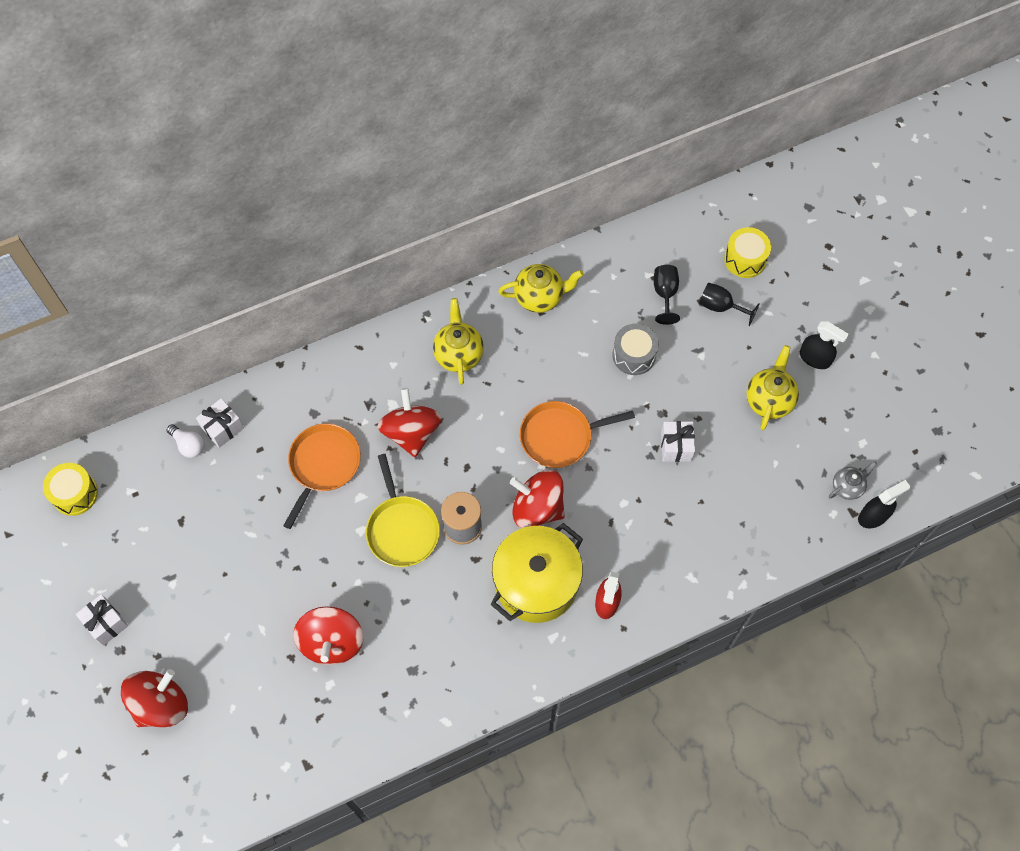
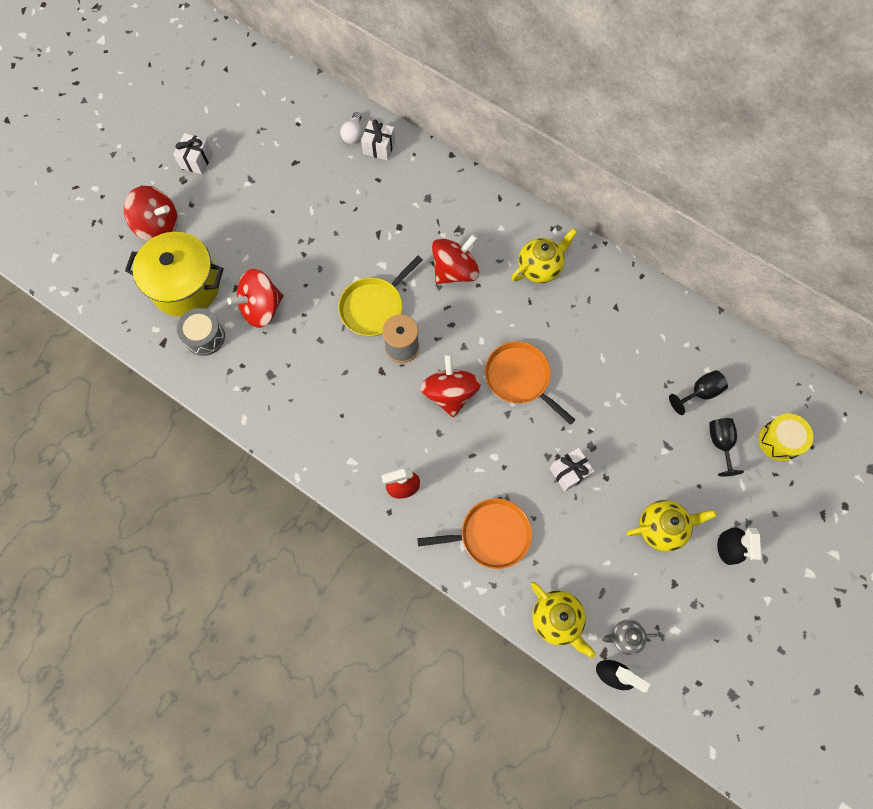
camera: 60 degrees right, 5 degrees up
(75, 494) = (276, 89): yellow drum -> none
(323, 465) = (392, 226): orange pan -> orange pan (491, 535)
(536, 583) = (388, 425): yellow pot -> yellow pot (186, 286)
(540, 297) = (629, 299): yellow teapot -> yellow teapot (556, 619)
(634, 355) = (627, 397): grey drum -> grey drum (205, 337)
(847, 487) = (625, 637): grey teapot -> grey teapot turned 150 degrees clockwise

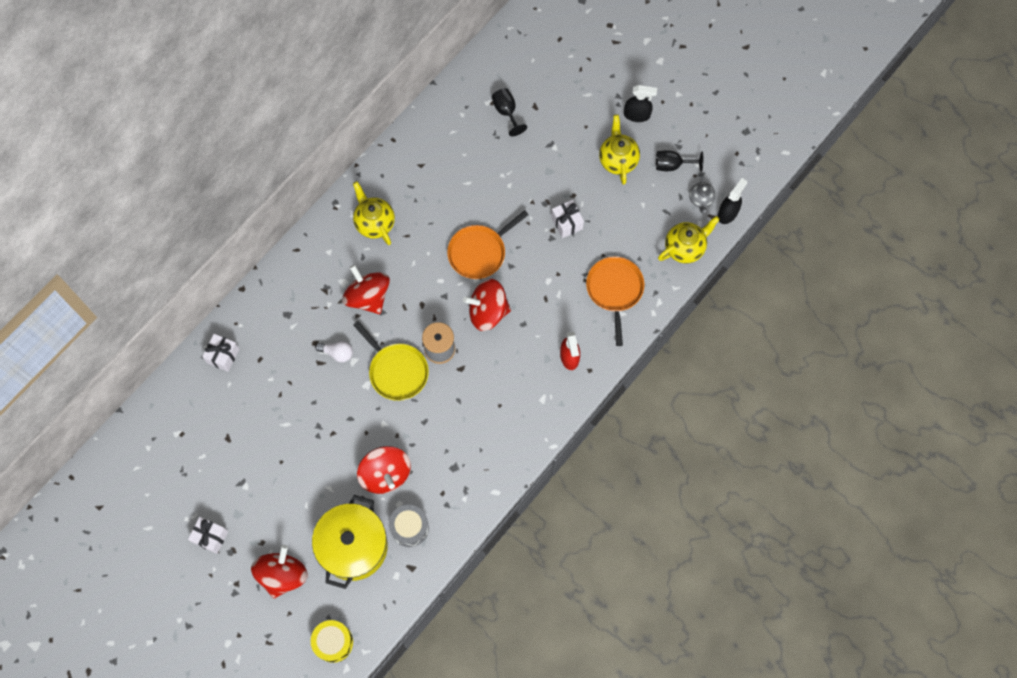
camera: 85 degrees left, 0 degrees up
(353, 134) = (203, 380): white light bulb -> white light bulb (337, 353)
(720, 443) = (552, 104): black goblet -> black goblet (672, 165)
(779, 441) = (553, 60): yellow drum -> yellow drum (333, 642)

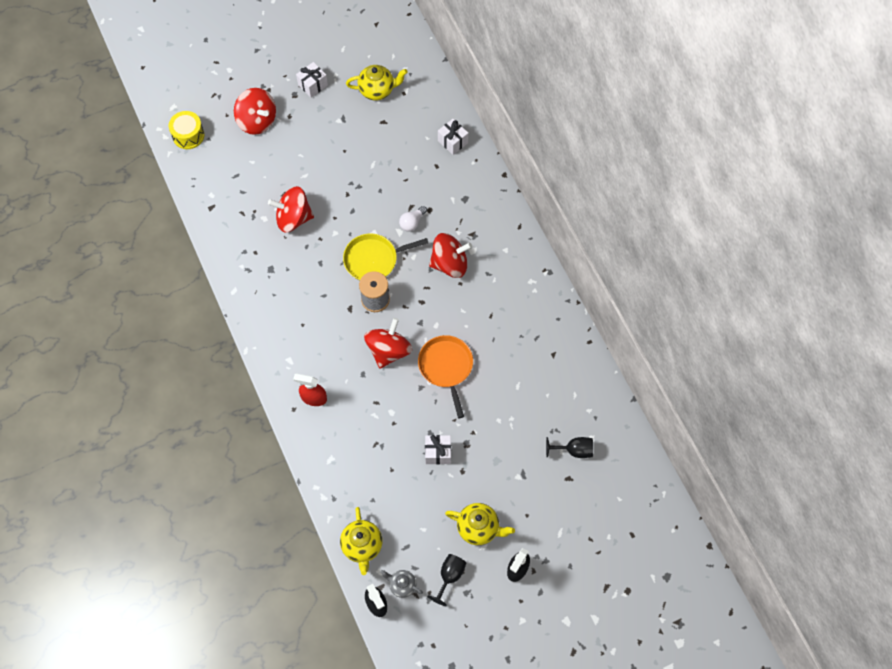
camera: 115 degrees right, 5 degrees down
(353, 546) = (250, 175): yellow pot -> none
(374, 223) = (515, 295): yellow teapot -> yellow teapot (377, 90)
(409, 528) = (242, 218): grey drum -> none
(614, 290) = (354, 464): orange pan -> none

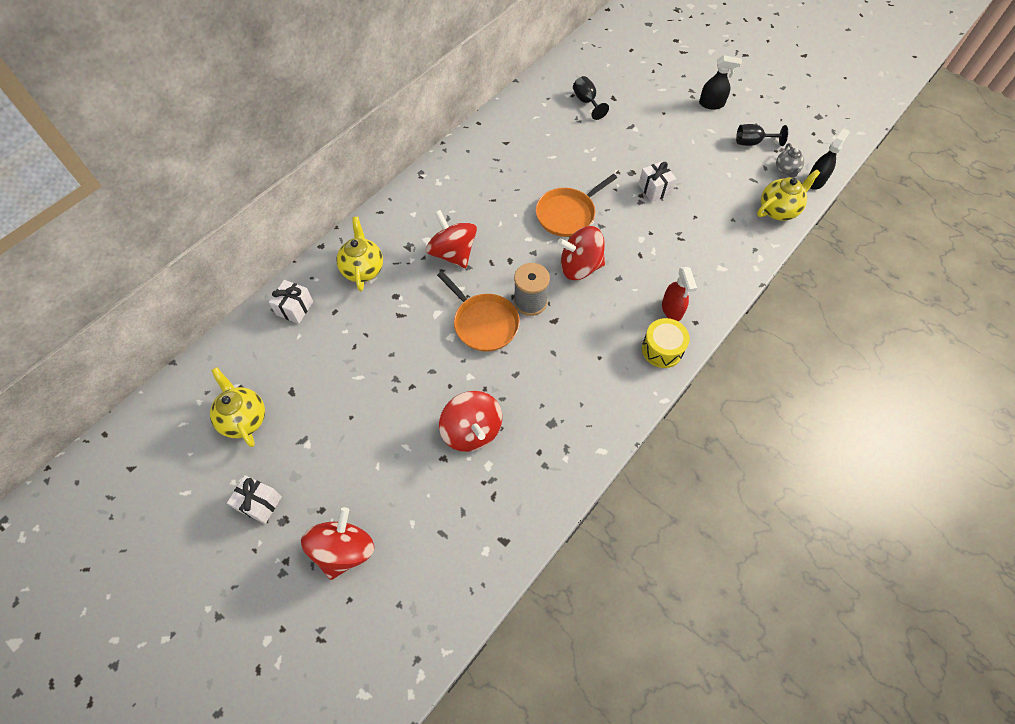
camera: 115 degrees left, 5 degrees down
(188, 135) = (404, 639): yellow drum -> yellow drum (662, 349)
(373, 259) = (484, 323): yellow pan -> orange pan
(412, 222) = (419, 305): white light bulb -> none
(478, 528) = (698, 138): yellow teapot -> yellow teapot (363, 269)

